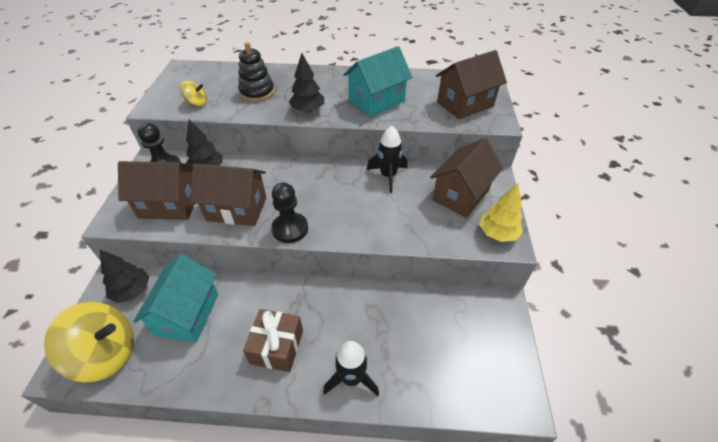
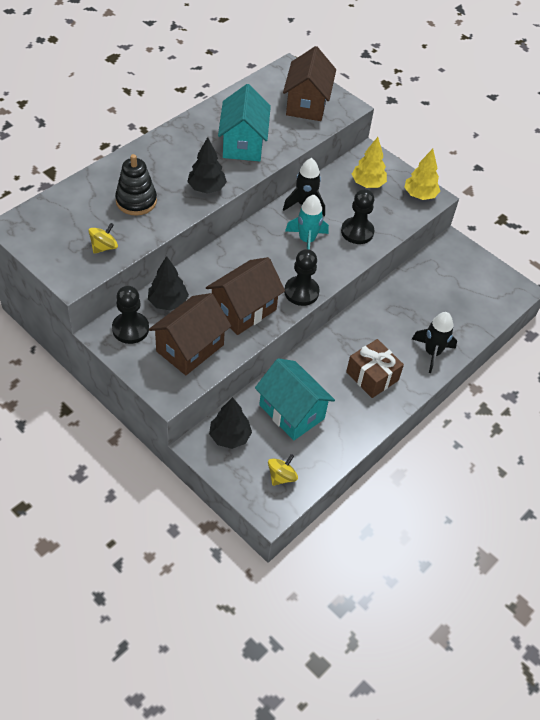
camera: 55 degrees left, 5 degrees up
(106, 353) = (281, 476): yellow spinning top -> yellow spinning top, size x0.48
(351, 199) = (306, 240): none -> turquoise rocket
(398, 221) = (357, 232): none -> black pawn
(460, 195) = (367, 184): brown house -> yellow tree

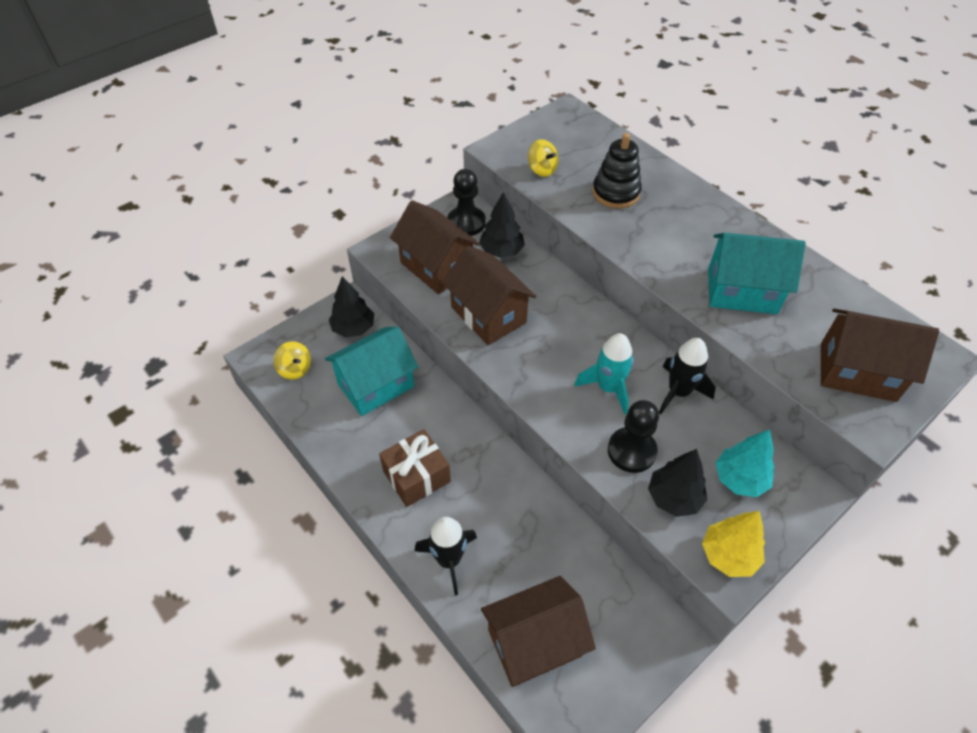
camera: 100 degrees right, 0 degrees up
(206, 188) = (647, 252): black tree -> black tree (674, 497)
(301, 292) = (516, 373): black pawn -> none
(367, 184) = (739, 479): yellow tree -> turquoise tree
(474, 307) = (534, 642): none -> brown house

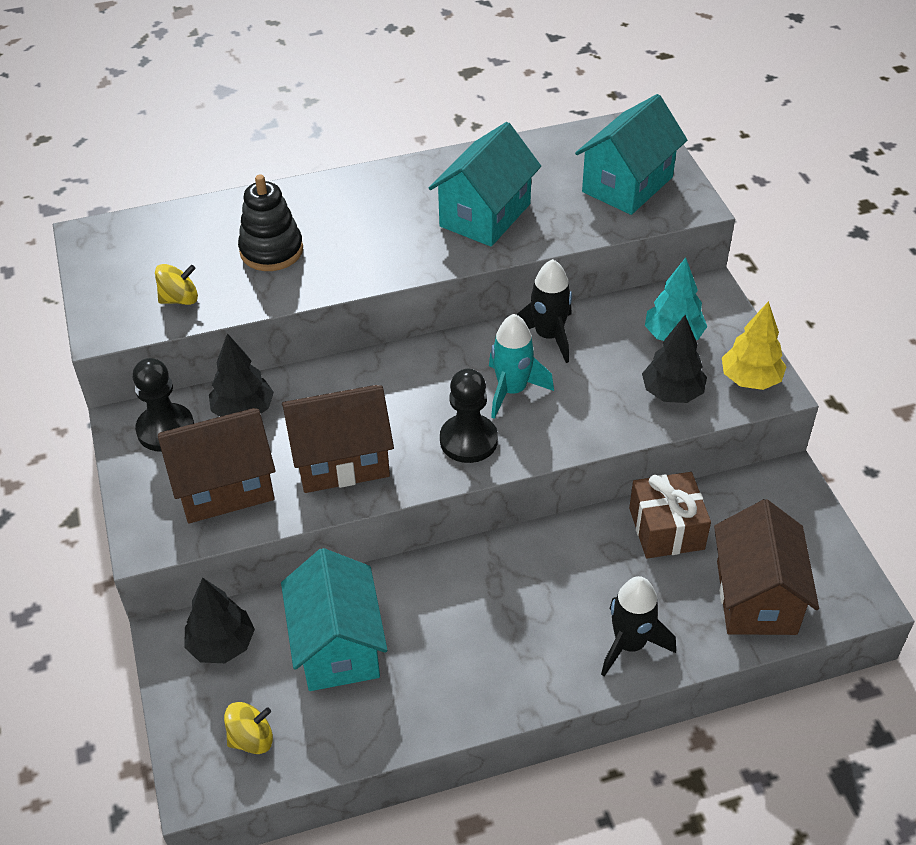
camera: 65 degrees left, 5 degrees down
(416, 476) = (502, 642): brown gift -> brown gift (666, 528)
(631, 451) = (602, 403): black pawn -> black pawn (468, 440)
(857, 371) = (627, 184): brown house -> turquoise house

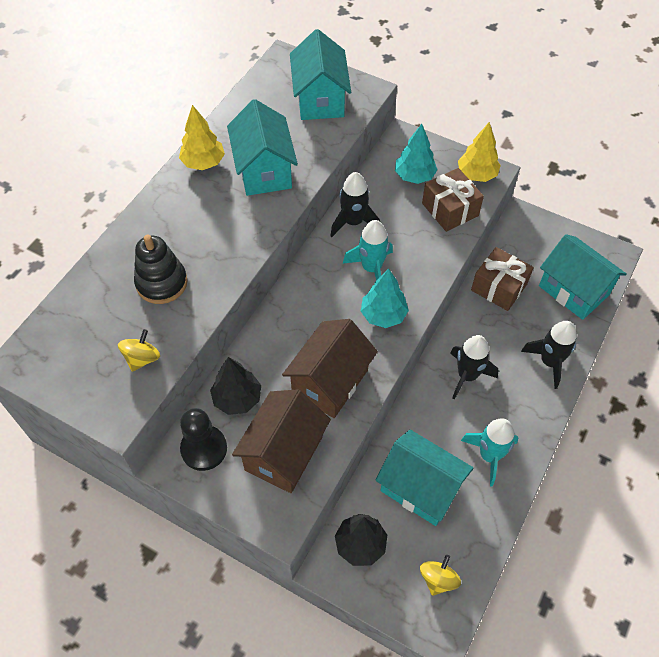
camera: 45 degrees left, 10 degrees up
(436, 174) = (203, 163): none -> yellow tree
(444, 677) = (489, 456): none -> turquoise rocket
(468, 440) = (383, 315): black pawn -> turquoise tree
(518, 585) = (467, 376): none -> black rocket
(672, 393) = (450, 209): black tree -> brown gift
(756, 597) = (573, 290): brown house -> turquoise house

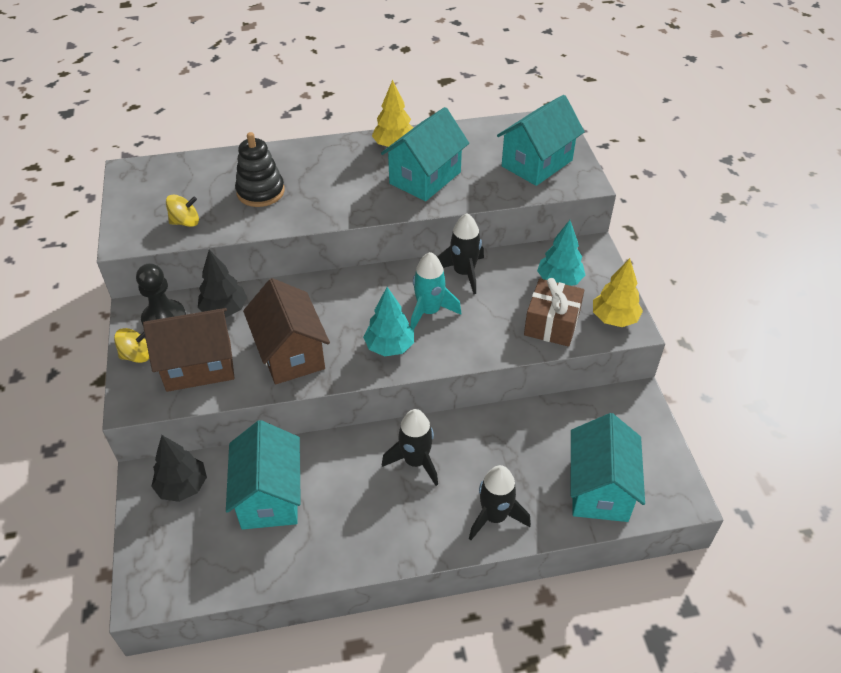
camera: 50 degrees right, 10 degrees down
(330, 382) = (290, 353): brown house -> brown house turned 75 degrees clockwise
(438, 579) = (191, 562): yellow spinning top -> yellow spinning top (136, 355)
(489, 456) = (347, 528): turquoise rocket -> none
(499, 287) = (537, 428): brown gift -> none

